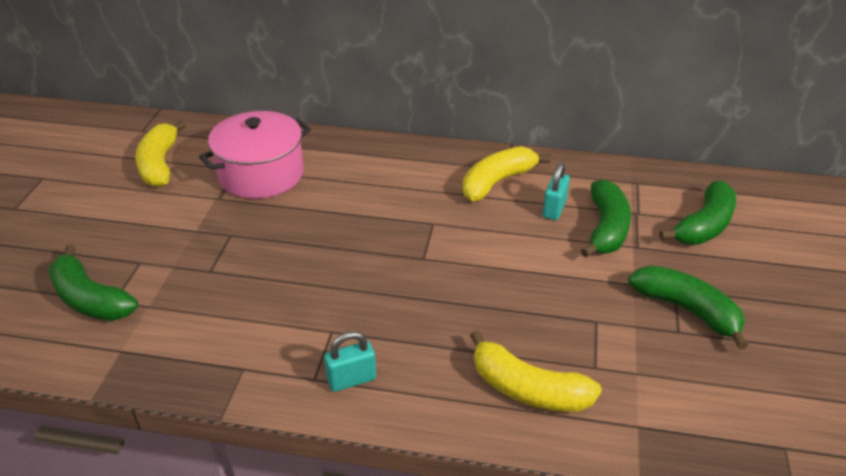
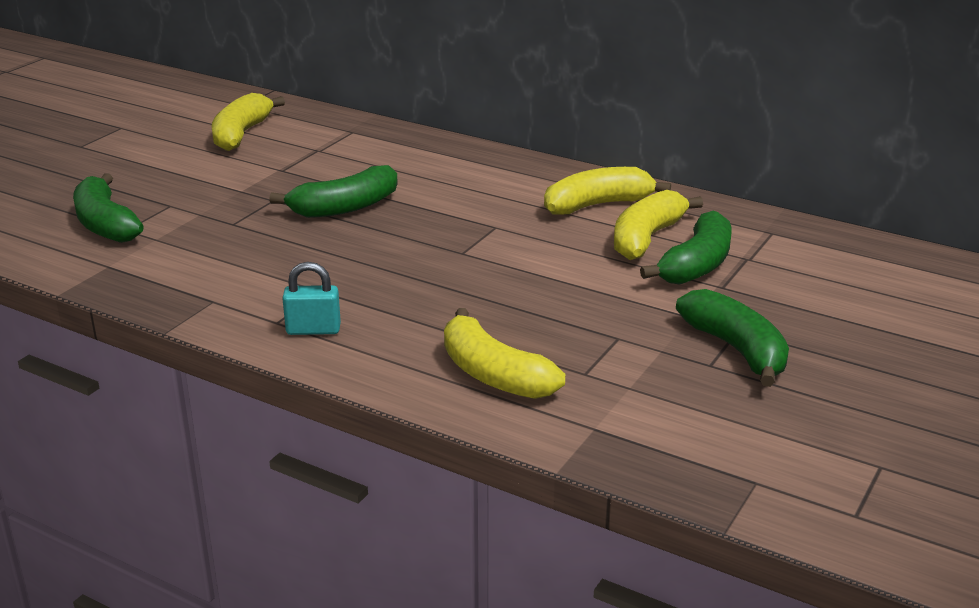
camera: 20 degrees right, 10 degrees down
(261, 174) = (339, 158): pink pot -> none
(554, 209) = (647, 238): turquoise padlock -> yellow banana
(704, 226) = (824, 283): green banana -> green banana (344, 207)

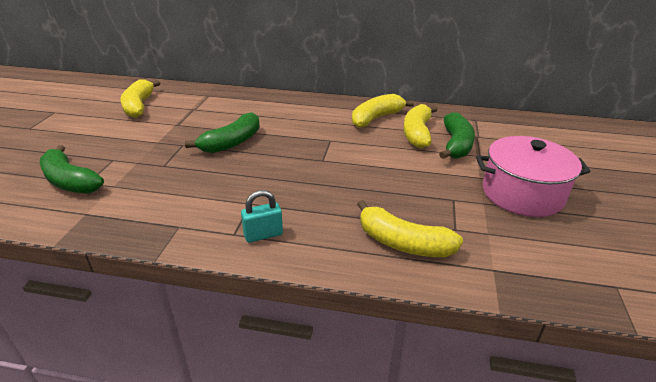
camera: 20 degrees left, 5 degrees up
(736, 350) = (522, 194): green banana -> pink pot

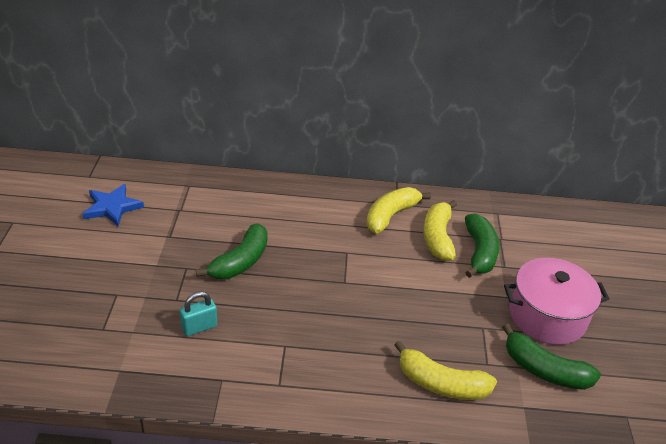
camera: 10 degrees left, 5 degrees up
(70, 181) = (83, 328): green banana -> green banana (544, 370)
(139, 106) = (112, 207): yellow banana -> blue star
(263, 235) = (308, 384): turquoise padlock -> turquoise padlock (199, 327)

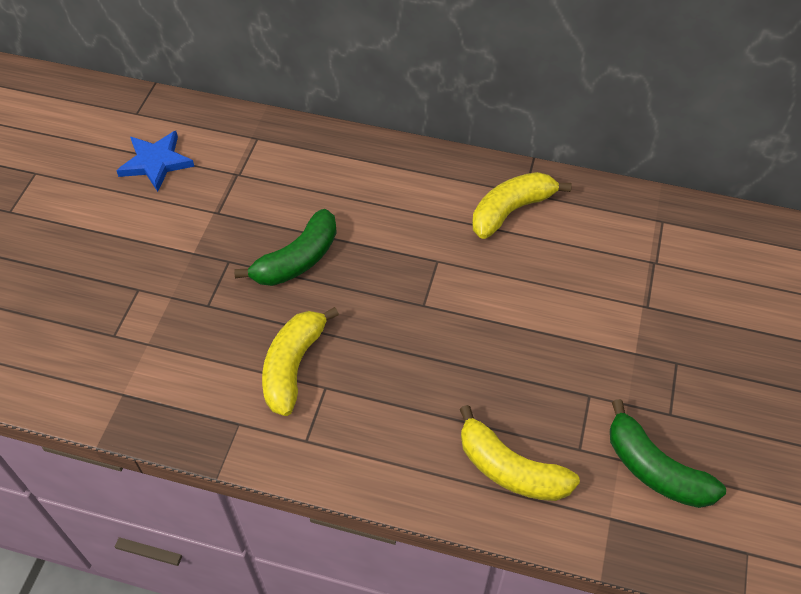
camera: 15 degrees right, 15 degrees up
(199, 327) = (227, 348): turquoise padlock -> none
(438, 237) = (567, 251): yellow banana -> yellow banana (293, 366)
(479, 252) = (618, 281): green banana -> none
(547, 316) = (684, 390): pink pot -> none

